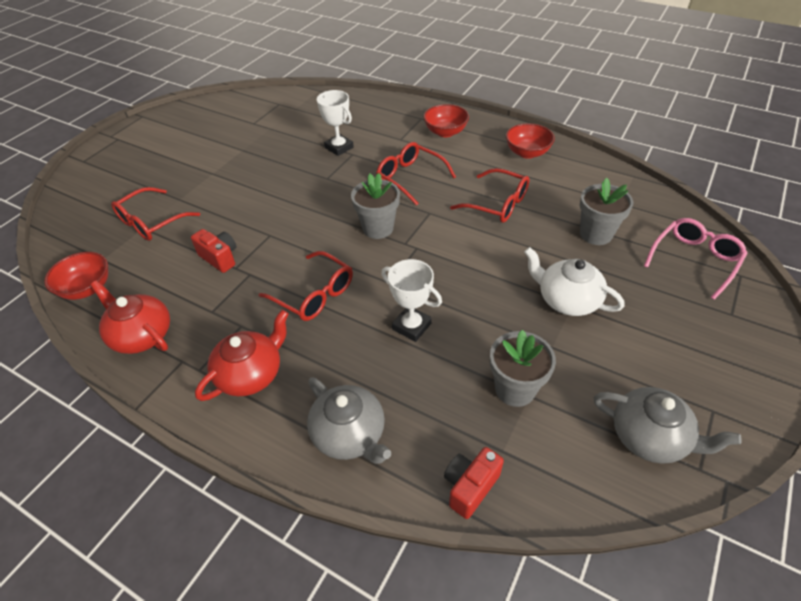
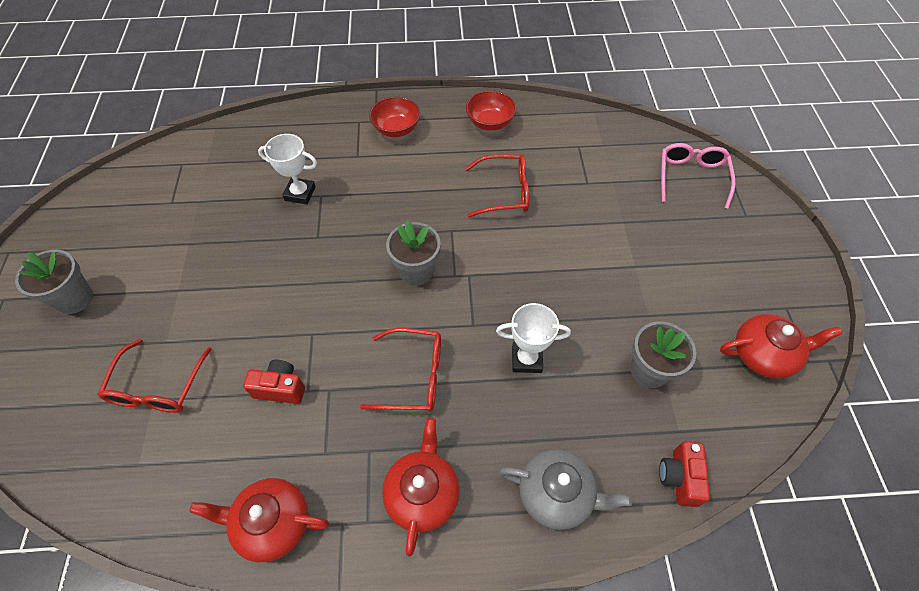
camera: 35 degrees left, 10 degrees up
(87, 288) = (153, 509): red bowl -> none
(410, 178) = (403, 199): red glasses -> none
(567, 300) = (628, 264): white teapot -> none
(595, 234) = (605, 186): grey flower pot -> grey flower pot (75, 299)
(650, 437) = (764, 354): grey teapot -> red teapot

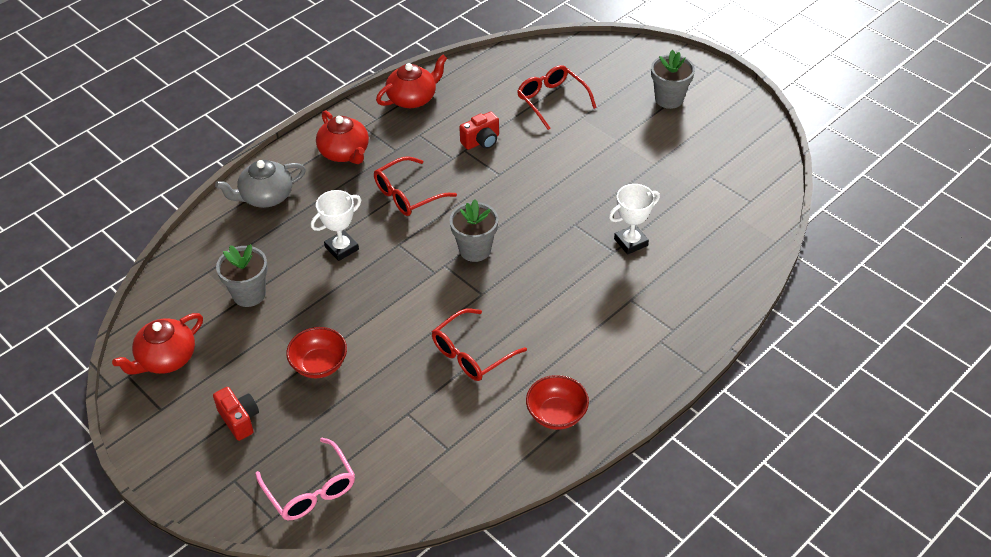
camera: 140 degrees right, 10 degrees down
(396, 129) = (631, 346): red bowl -> red bowl (319, 365)
(679, 477) = (193, 248): red camera -> red camera (239, 420)

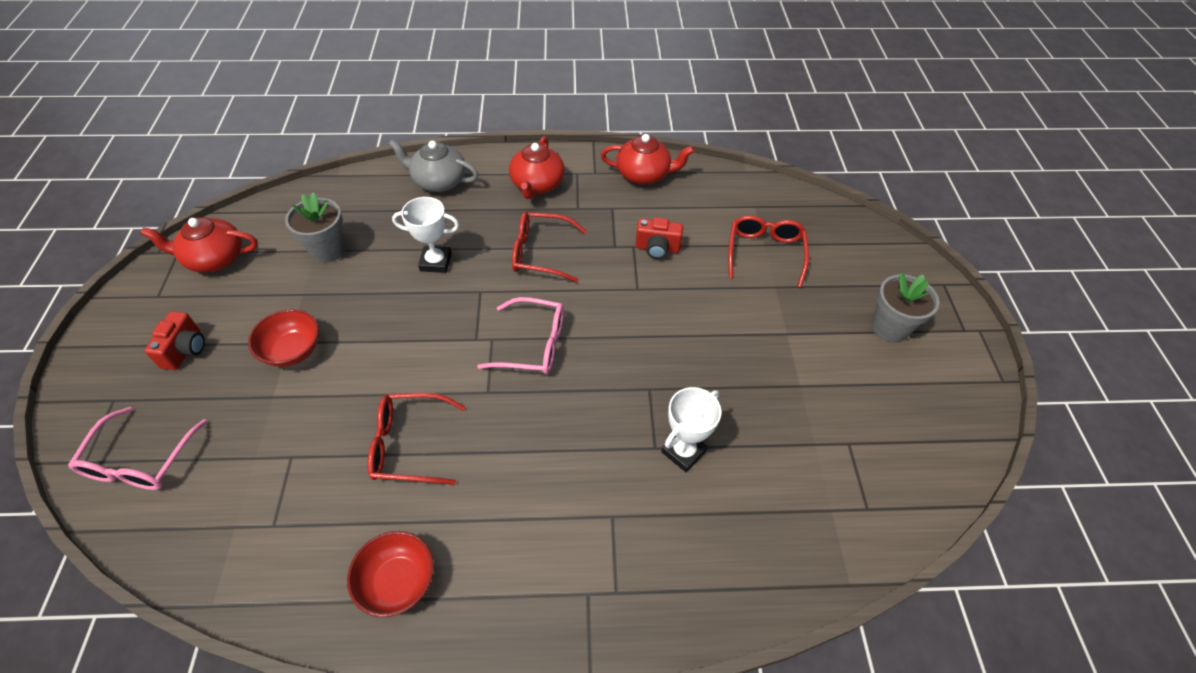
camera: 40 degrees right, 5 degrees up
(475, 250) = (533, 344): grey flower pot -> pink glasses
(631, 242) = (683, 451): white trophy -> white trophy turned 60 degrees counterclockwise

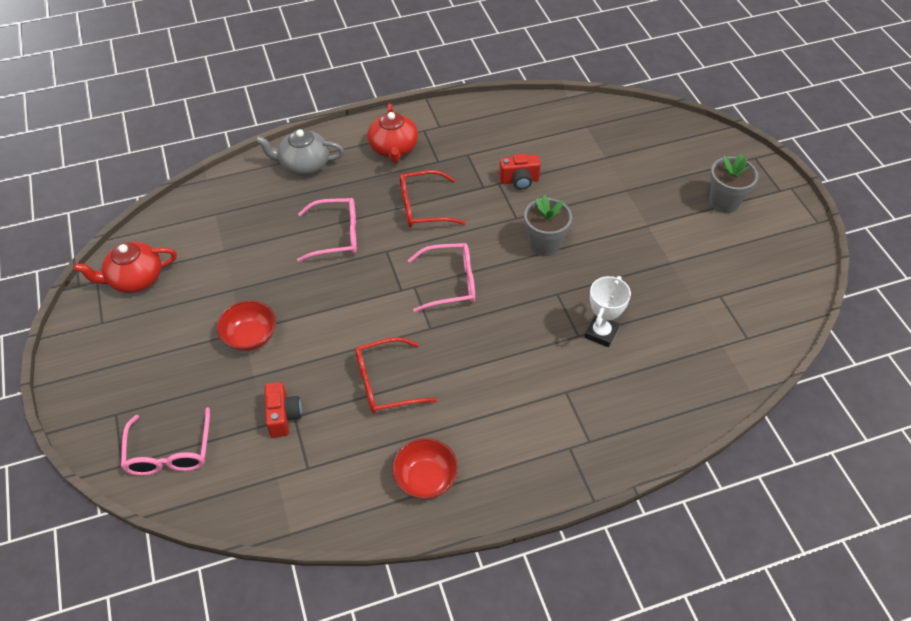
camera: 15 degrees left, 0 degrees up
(185, 350) = (155, 360): red camera -> red camera (283, 416)
(328, 250) = (235, 247): grey flower pot -> grey flower pot (544, 244)
(436, 262) = (336, 235): white trophy -> pink glasses
(644, 174) = (482, 119): red teapot -> none
(764, 253) = (608, 164): red glasses -> none

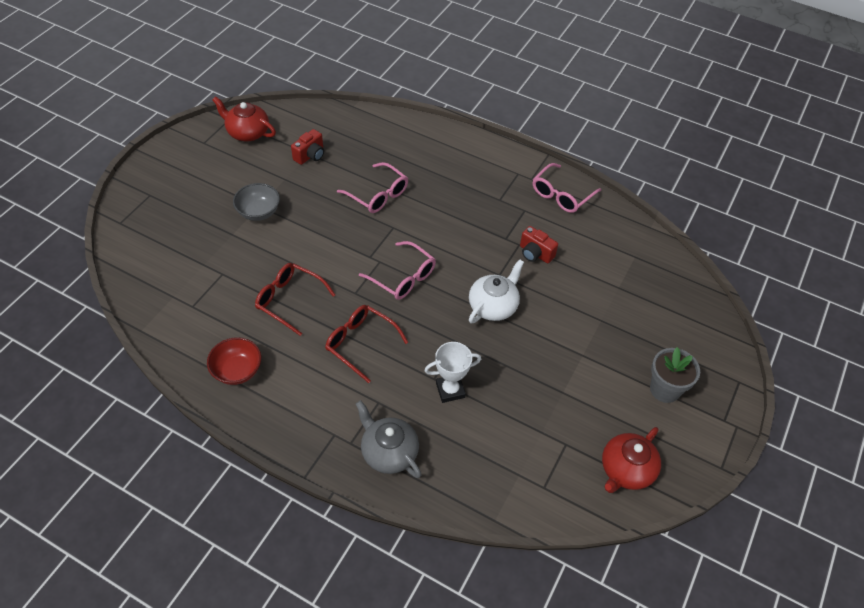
camera: 45 degrees right, 0 degrees up
(169, 452) = (146, 236): pink glasses -> pink glasses (561, 195)
(250, 337) = (258, 212): red bowl -> grey bowl
(283, 416) = (217, 268): red camera -> red camera (310, 155)
(304, 164) = (417, 139): grey teapot -> grey teapot (388, 452)
(393, 148) = (483, 170): red teapot -> red teapot (626, 470)
(423, 207) = (450, 220): red glasses -> red glasses (360, 343)
(544, 244) = (493, 306): grey flower pot -> white teapot

